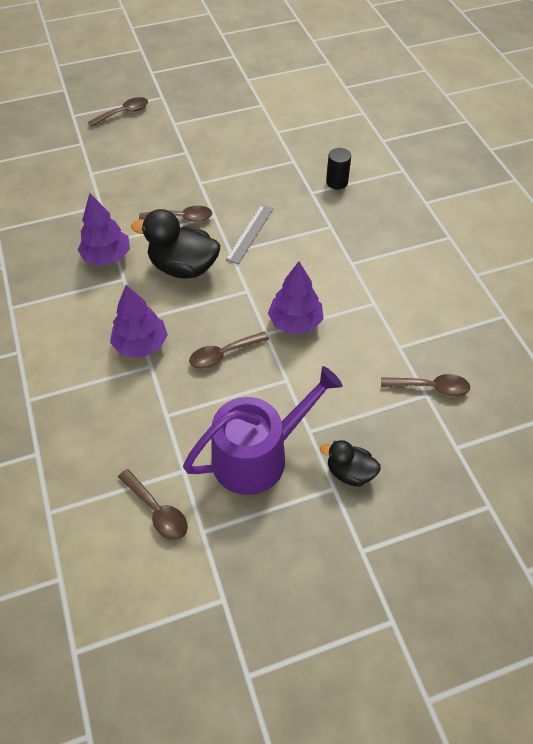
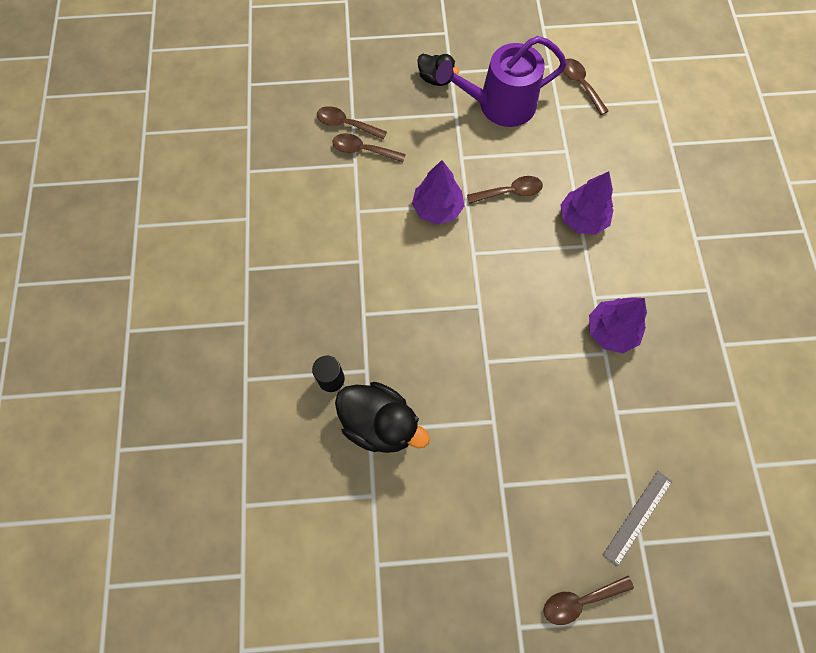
camera: 165 degrees left, 15 degrees up
(181, 218) = (524, 367): brown spoon -> brown spoon (363, 150)
(183, 267) = (531, 297): black duck -> black duck (380, 423)
(250, 233) = (453, 325): grey ruler -> grey ruler (637, 517)

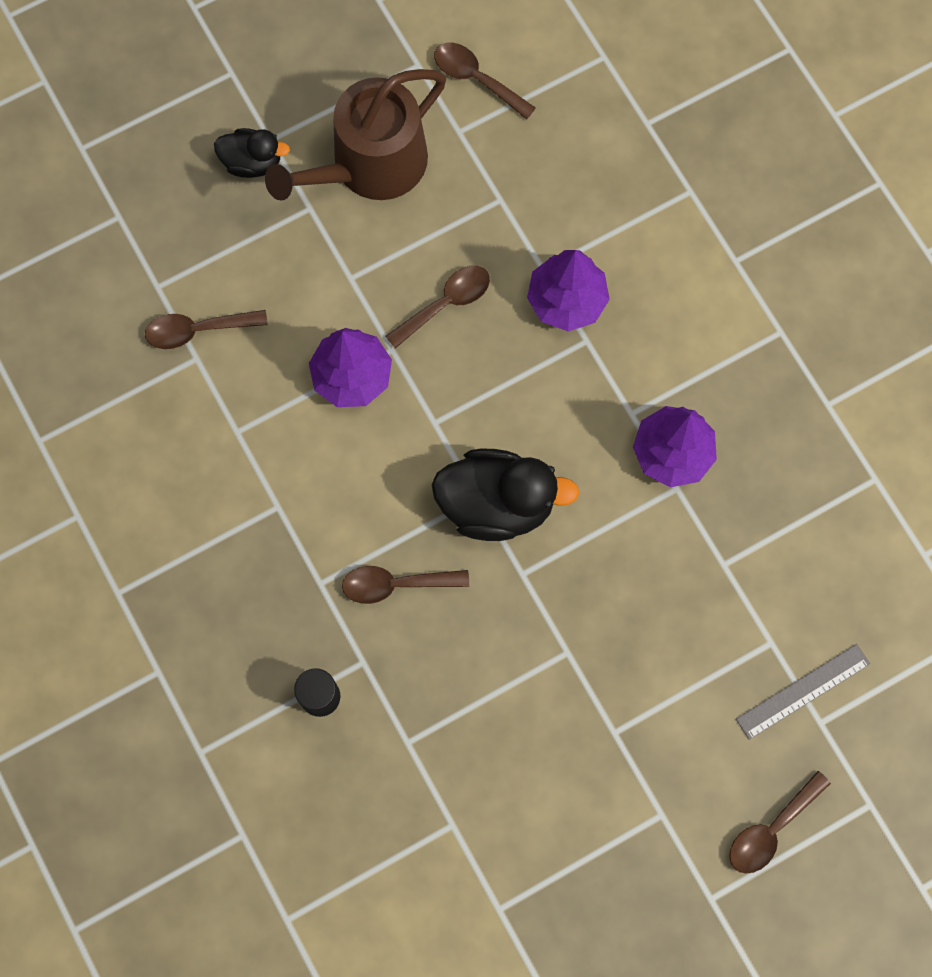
camera: 25 degrees left, 5 degrees up
(346, 124) = (151, 299): brown spoon -> brown spoon (396, 584)
(380, 423) = (416, 726): black duck -> black duck (497, 504)
(500, 105) = (370, 165): purple watering can -> brown watering can
(637, 517) = (803, 691): grey ruler -> grey ruler turned 45 degrees clockwise

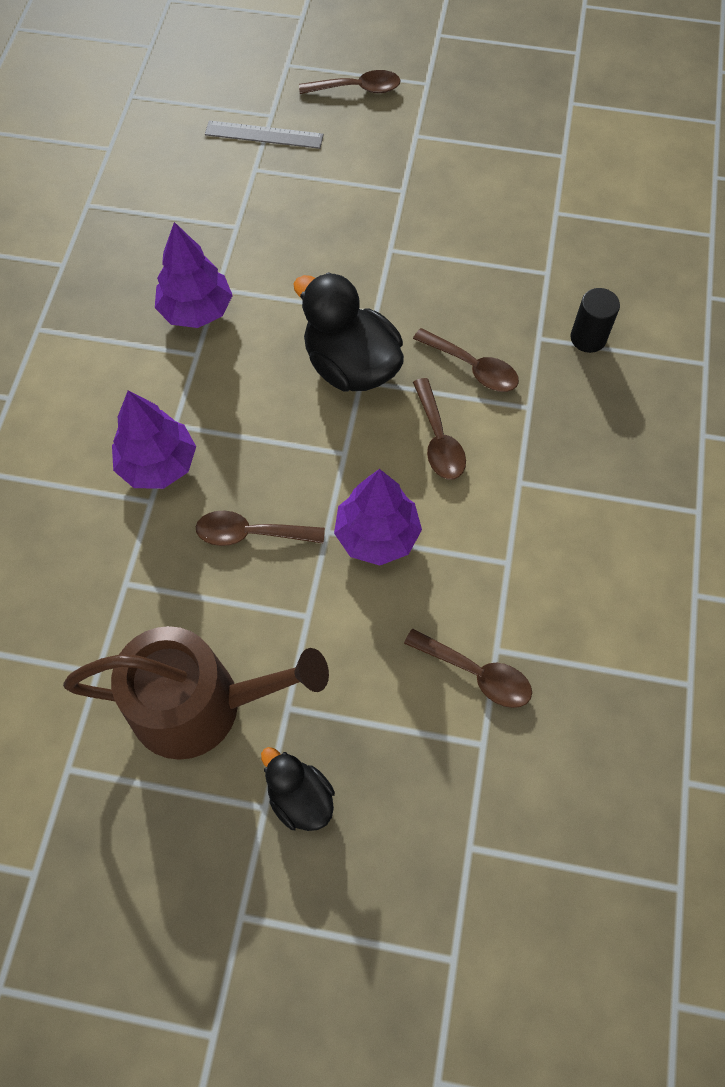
camera: 140 degrees left, 10 degrees down
(476, 79) = (33, 709): brown spoon -> brown spoon (438, 439)

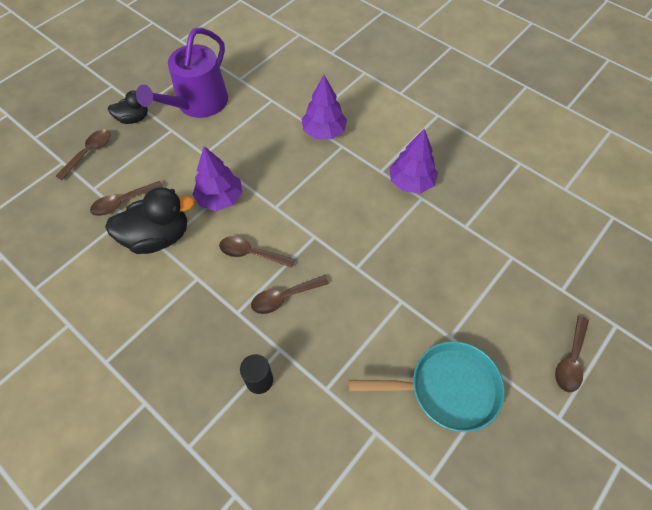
camera: 120 degrees right, 5 degrees down
(200, 704) = (198, 104): brown watering can -> purple watering can
(251, 533) = (260, 151): brown spoon -> brown spoon (89, 153)
(264, 135) = (544, 276): grey ruler -> none
(351, 366) = (327, 236): black duck -> black duck (158, 237)
(465, 173) = (447, 389): none -> turquoise pan

